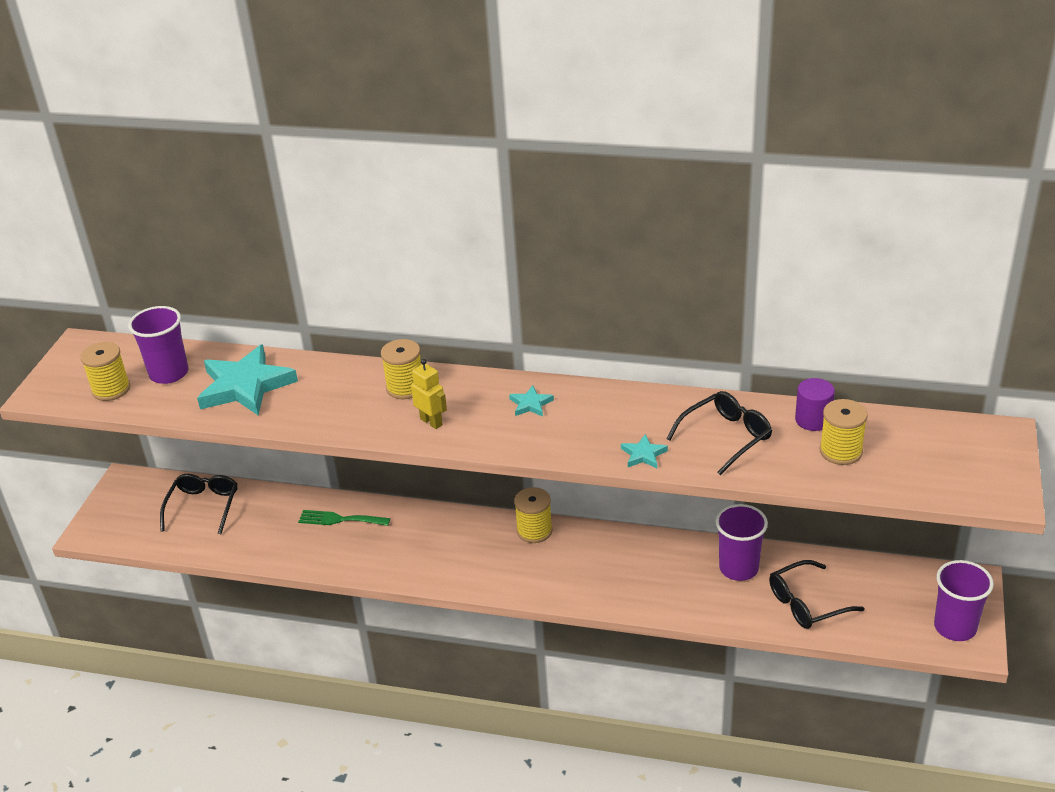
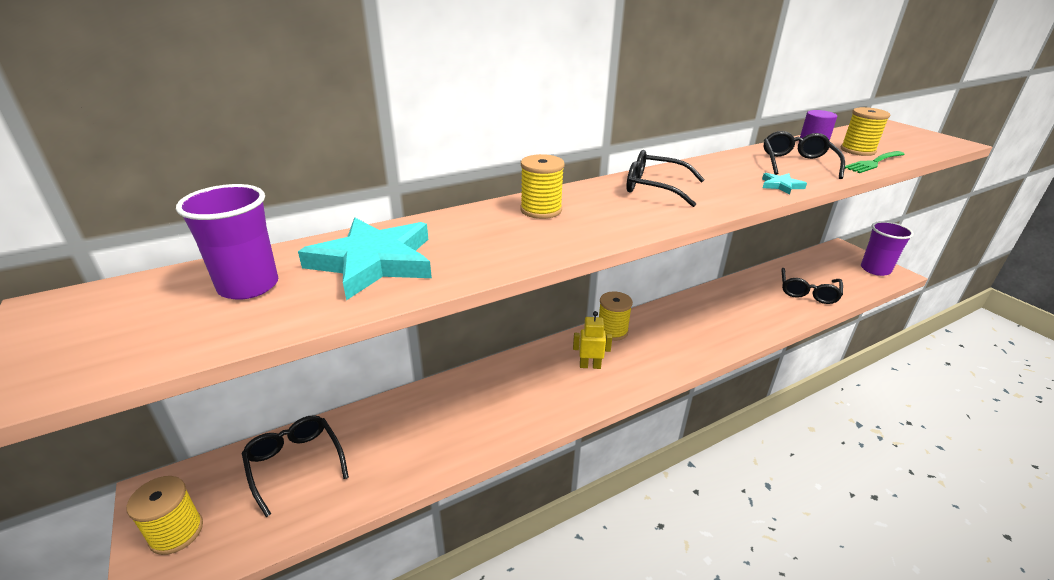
camera: 45 degrees left, 5 degrees down
(111, 389) = (172, 331): yellow spool -> yellow spool (176, 532)
(340, 519) = (455, 400): green fork -> green fork (873, 163)
(431, 422) = (608, 221): yellow robot -> yellow robot (590, 365)
(530, 404) = (654, 187): turquoise star -> black glasses
(738, 568) = (750, 292): purple cup -> none

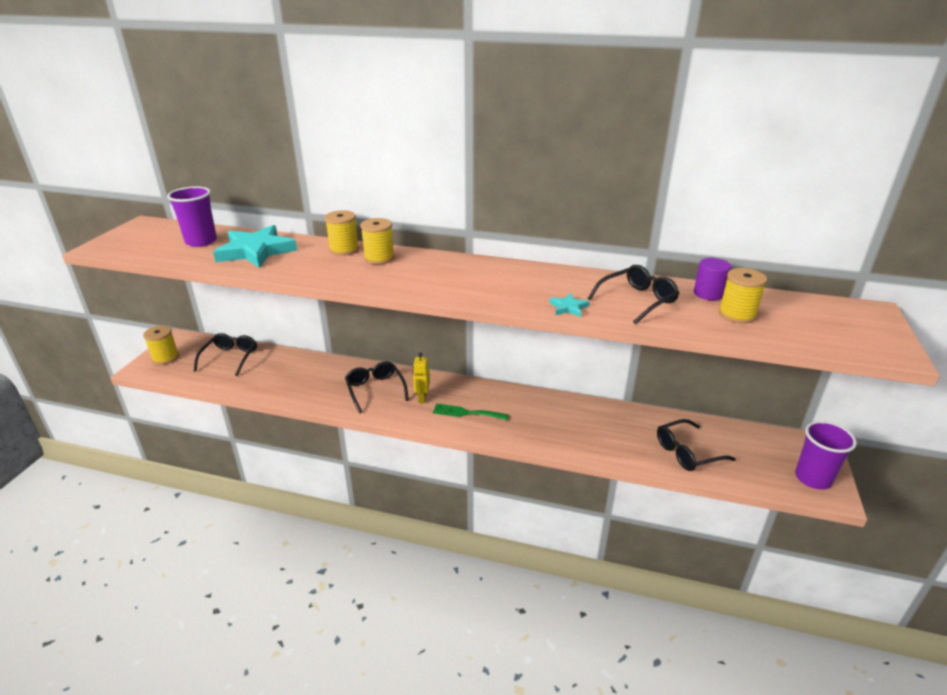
camera: 45 degrees right, 0 degrees up
(590, 365) = (422, 398): yellow robot -> yellow robot turned 135 degrees counterclockwise
(612, 331) = (472, 388): yellow spool -> yellow spool (344, 249)
(654, 187) = (476, 272): black glasses -> black glasses (375, 389)
(873, 163) = (714, 328): green fork -> green fork (466, 413)

